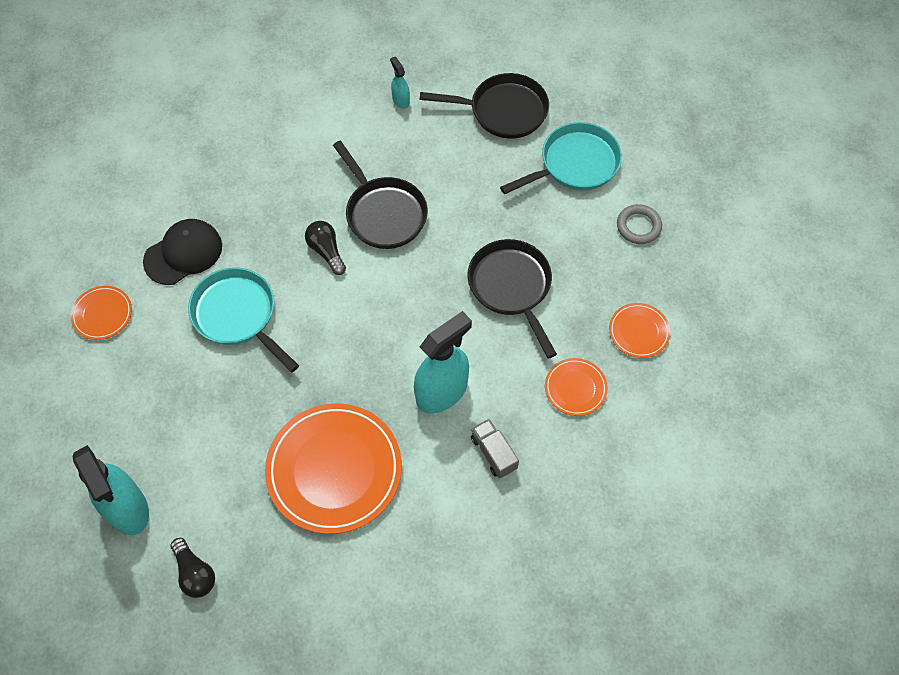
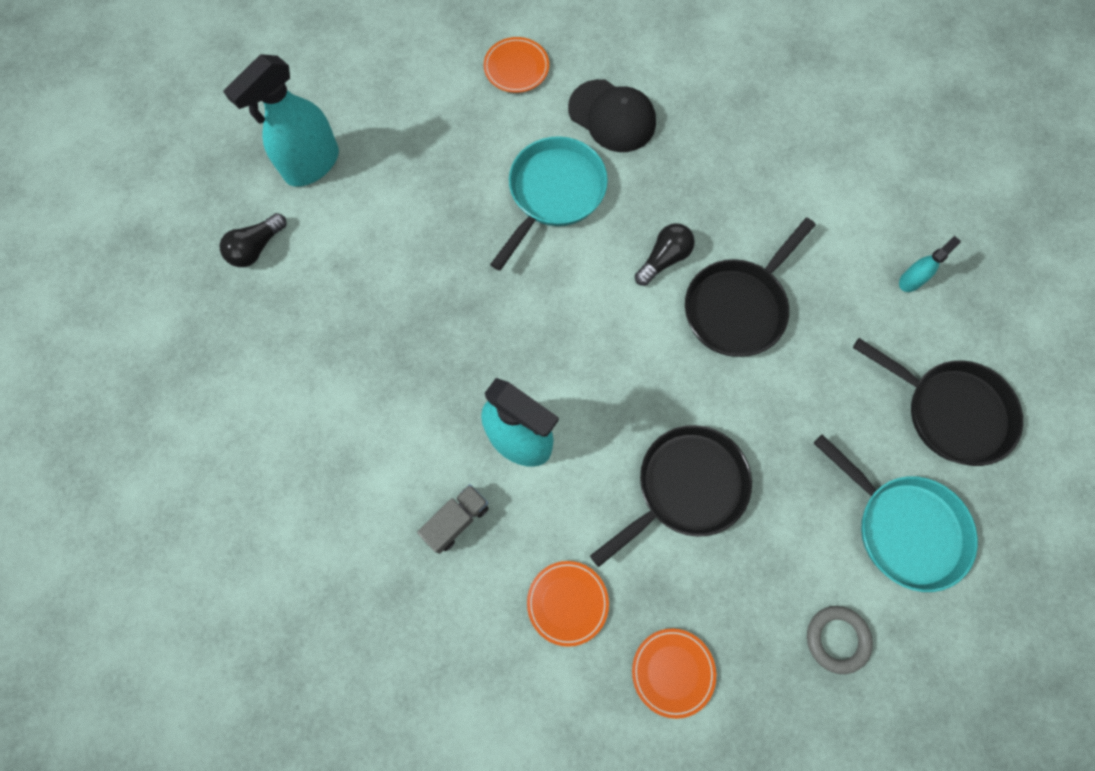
camera: 75 degrees right, 10 degrees up
(334, 470) = (395, 348): orange plate -> none
(503, 111) = (949, 411): black pan -> black pan turned 45 degrees counterclockwise

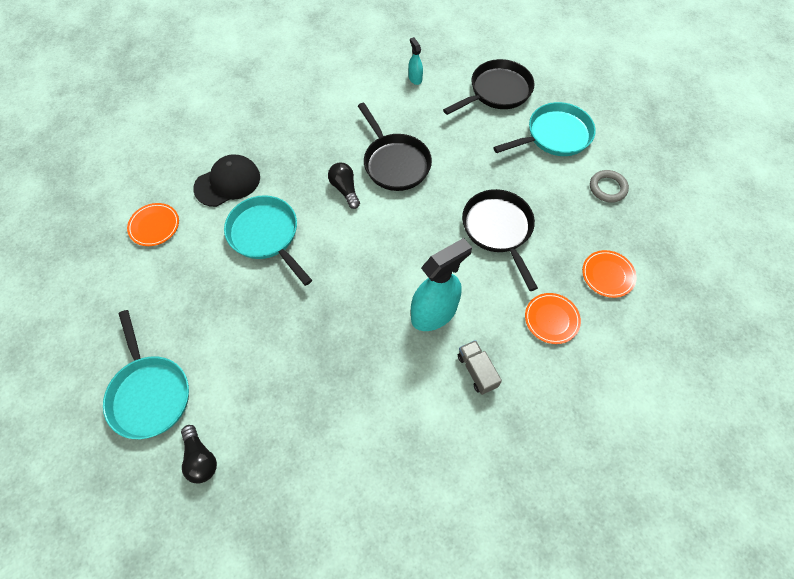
camera: 70 degrees left, 10 degrees down
(311, 164) = (149, 393): turquoise spray bottle -> turquoise pan

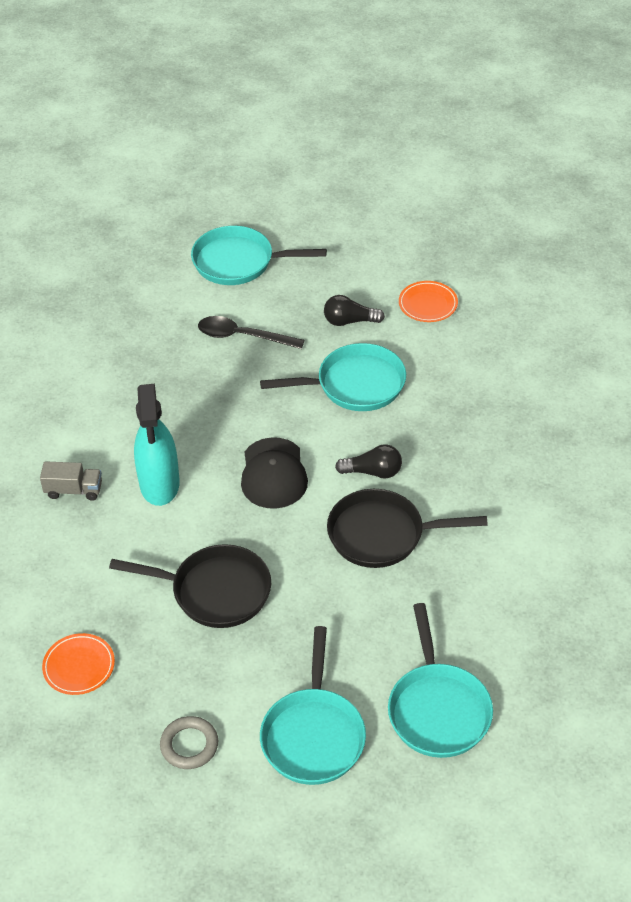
camera: 120 degrees right, 15 degrees down
(200, 458) = (154, 278): black light bulb -> black light bulb (349, 321)
(227, 182) = (451, 374): black cap -> black cap (273, 474)
(247, 339) = (243, 336): none -> black spoon
(415, 78) = (520, 621): turquoise spray bottle -> none
(497, 91) = (438, 709): black pan -> turquoise pan
(551, 319) = (73, 581): orange plate -> none

